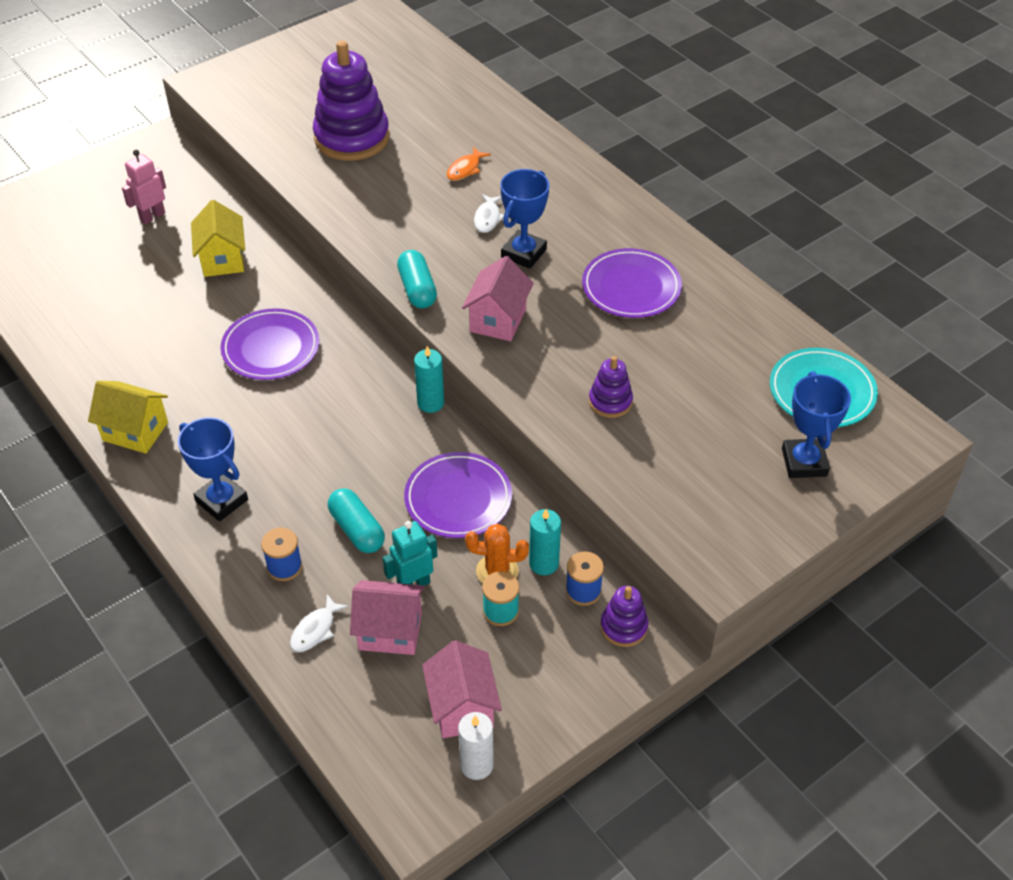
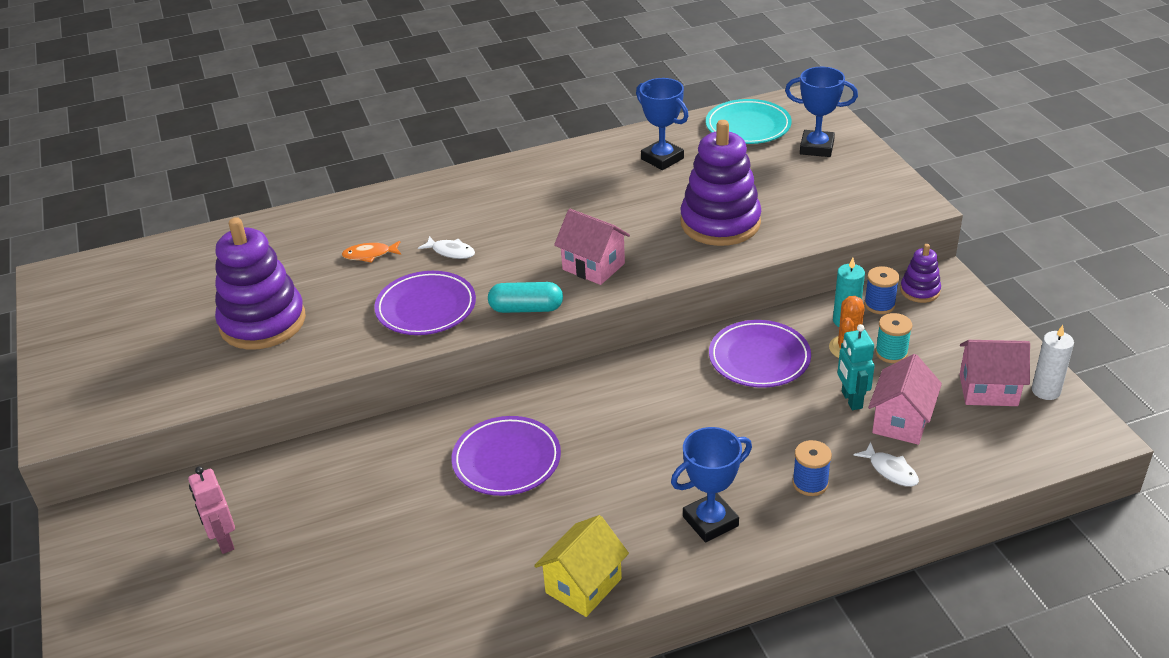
camera: 70 degrees left, 10 degrees down
(223, 259) = (342, 484): yellow house -> none
(357, 530) = (777, 427): turquoise capsule -> none
(430, 403) = (635, 358): turquoise candle -> none
(465, 169) = (369, 255): orange fish -> orange fish turned 120 degrees clockwise
(524, 253) = (513, 238): blue trophy -> blue trophy (662, 159)
(610, 401) = (720, 223): purple stacking toy -> purple stacking toy, size x2.07
(631, 287) = (589, 189): purple plate -> purple plate (426, 308)

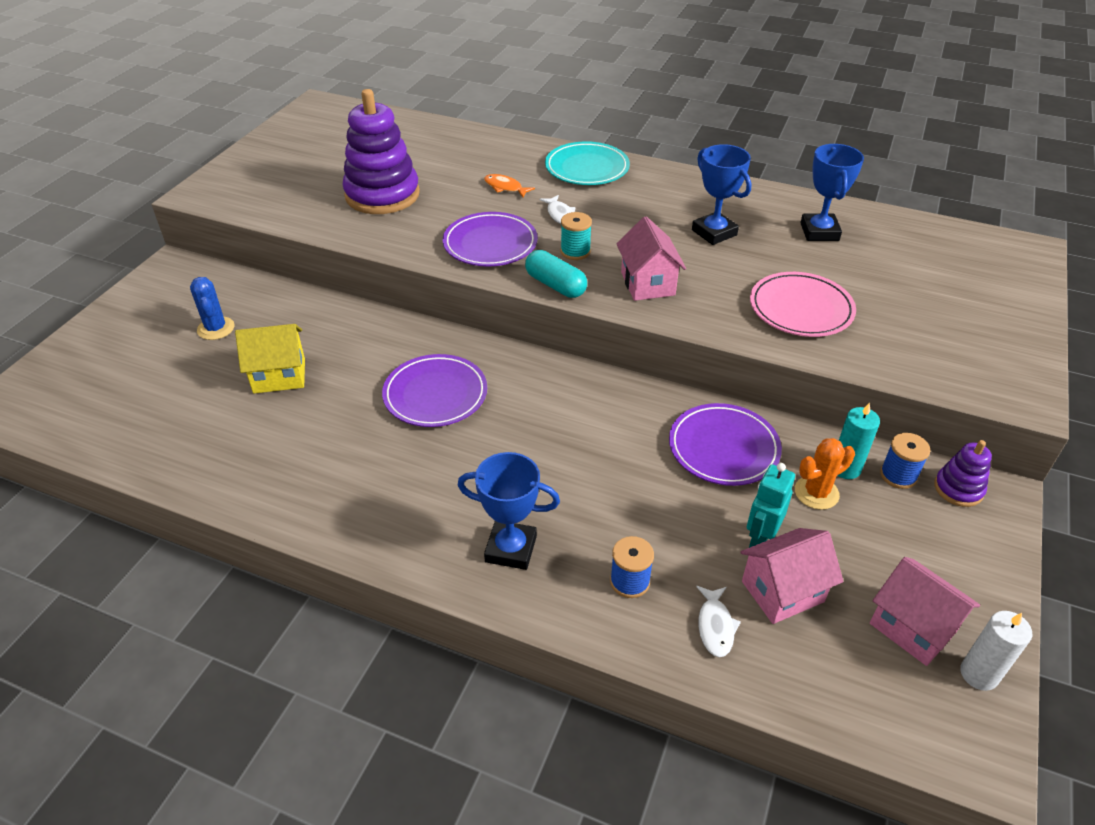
camera: 40 degrees right, 5 degrees up
(223, 541) = (216, 328): pink robot -> blue cactus
(583, 586) = (362, 524): yellow house -> yellow house (279, 376)
(720, 223) = (801, 309): purple stacking toy -> pink plate
(748, 126) = (936, 244): turquoise plate -> turquoise plate (587, 168)
(816, 147) = (983, 295): blue trophy -> blue trophy (714, 232)
(891, 353) = (854, 525): turquoise spool -> turquoise spool (575, 251)

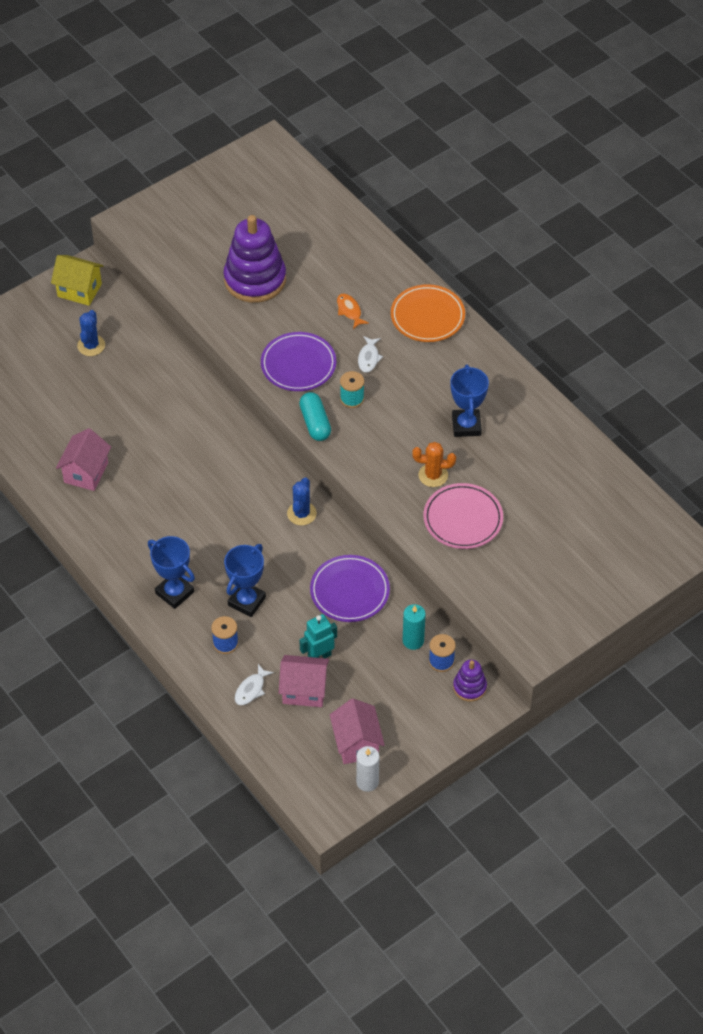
camera: 30 degrees right, 10 degrees up
(279, 376) = (111, 406): yellow house -> yellow house (79, 290)
(435, 394) = (200, 467): purple plate -> none
(587, 168) = (427, 316): turquoise plate -> orange plate
(595, 393) = (301, 513): none -> blue cactus
(648, 284) = (378, 450): pink house -> pink house (86, 472)
(816, 493) = (379, 646): orange cactus -> orange cactus (433, 475)
(819, 232) = (545, 460): blue trophy -> blue trophy (247, 601)

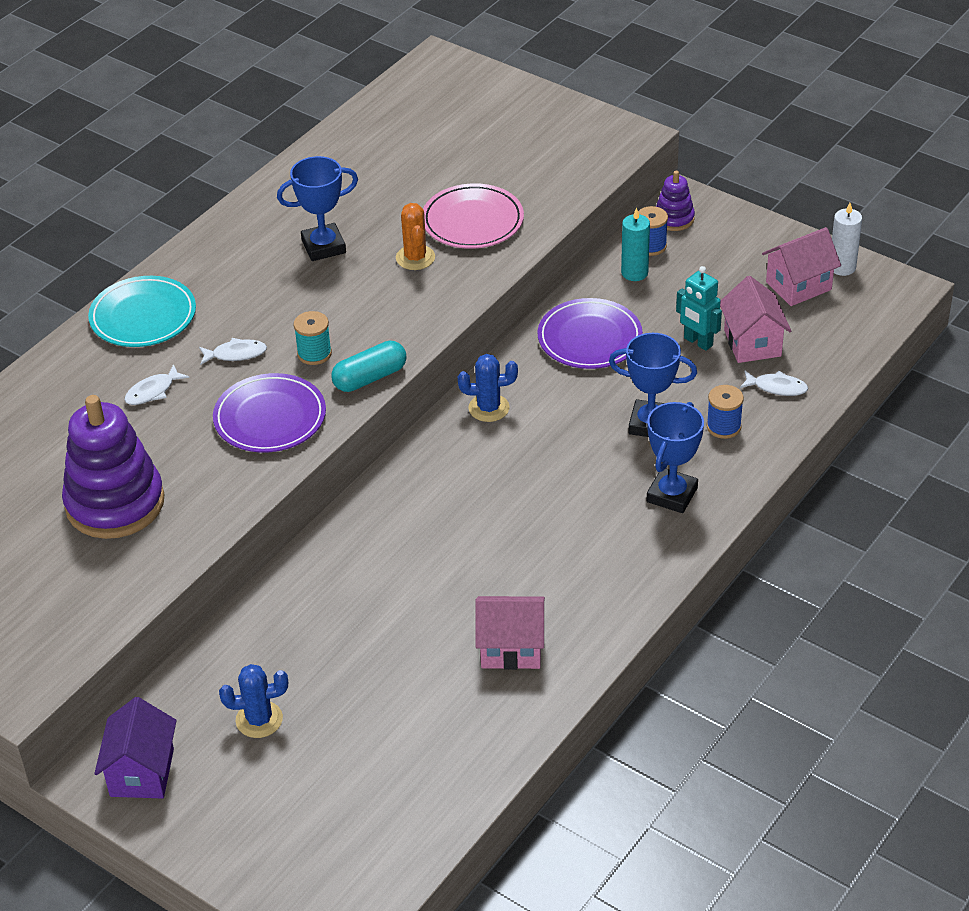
camera: 105 degrees left, 10 degrees down
(79, 290) = (142, 772): yellow house -> purple house
(349, 311) = (153, 391): orange fish -> white fish
(427, 316) = (143, 316): orange plate -> turquoise plate

